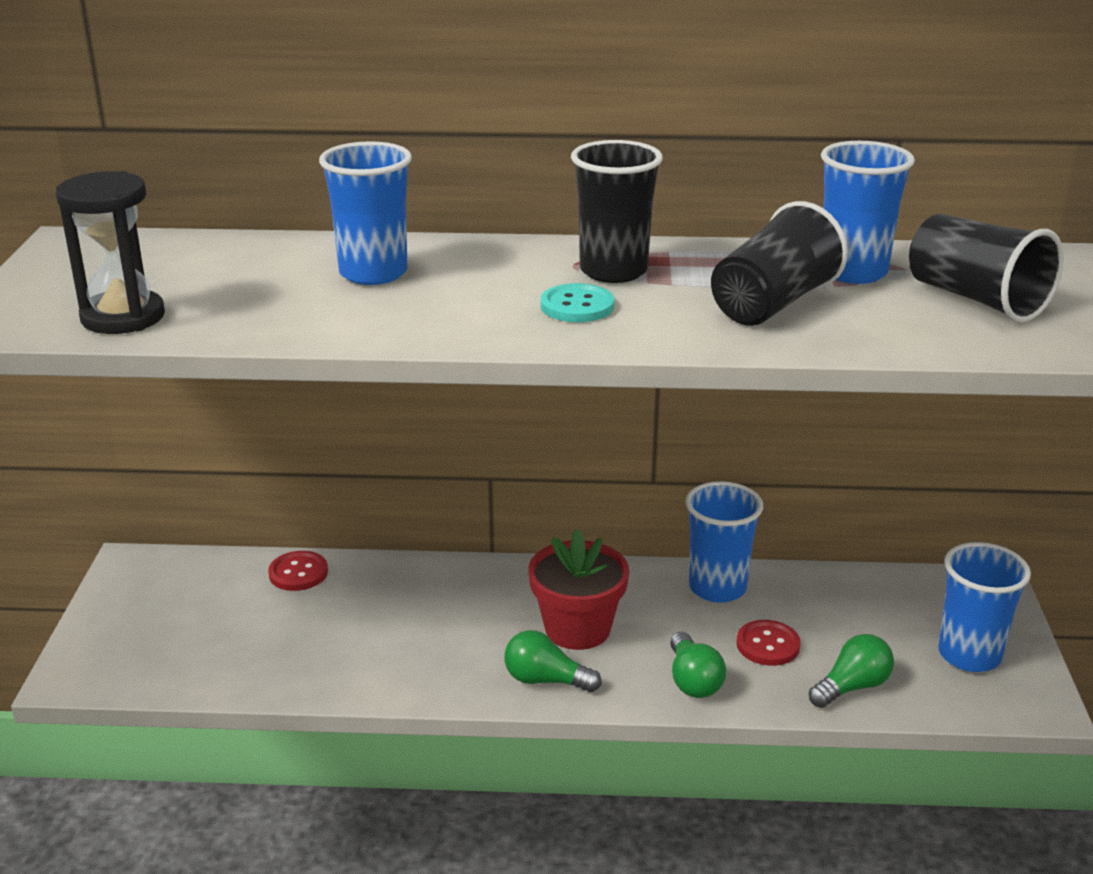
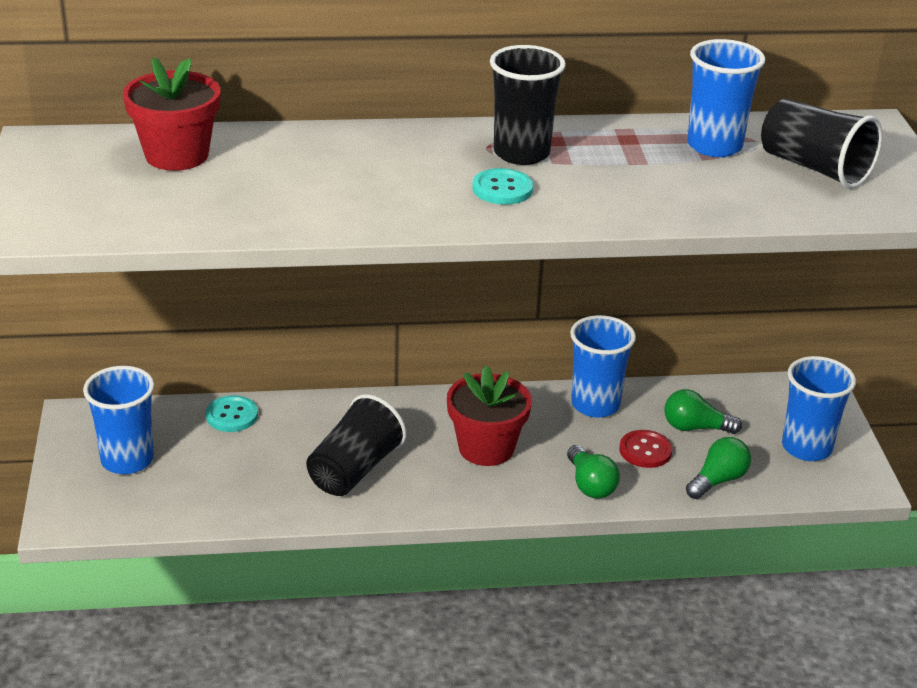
camera: 10 degrees left, 5 degrees up
(123, 317) = (128, 217): black hourglass -> none
(212, 259) = (177, 155): none -> red flower pot
(298, 573) = (232, 415): red button -> turquoise button
(373, 273) = (322, 164): blue cup -> blue cup (127, 460)
(546, 680) = (470, 493): green light bulb -> green light bulb (695, 427)
(772, 304) = (658, 180): black cup -> black cup (354, 470)

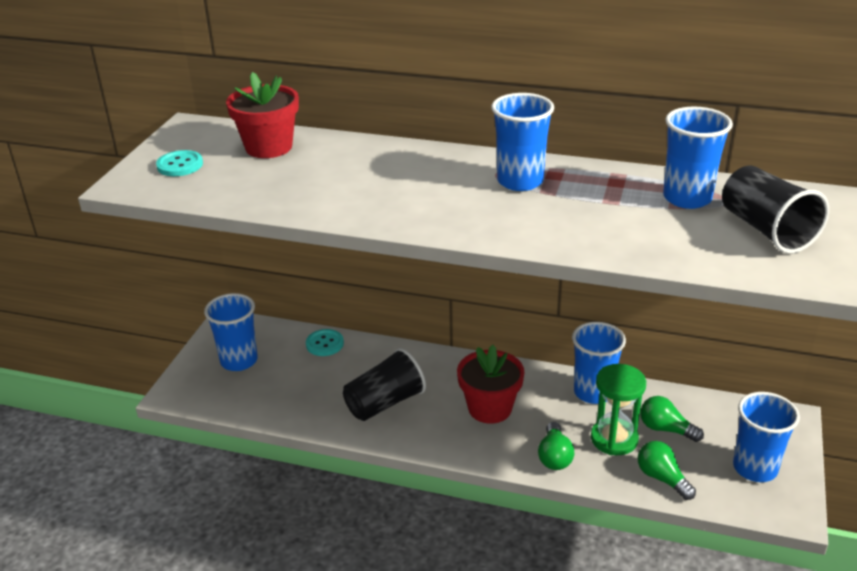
camera: 25 degrees right, 0 degrees up
(502, 189) = (483, 207): turquoise button -> turquoise button (180, 165)
(521, 153) = (520, 181): black cup -> blue cup
(645, 450) = (614, 439): red button -> green hourglass
(718, 480) = (662, 478): green light bulb -> green light bulb turned 105 degrees counterclockwise

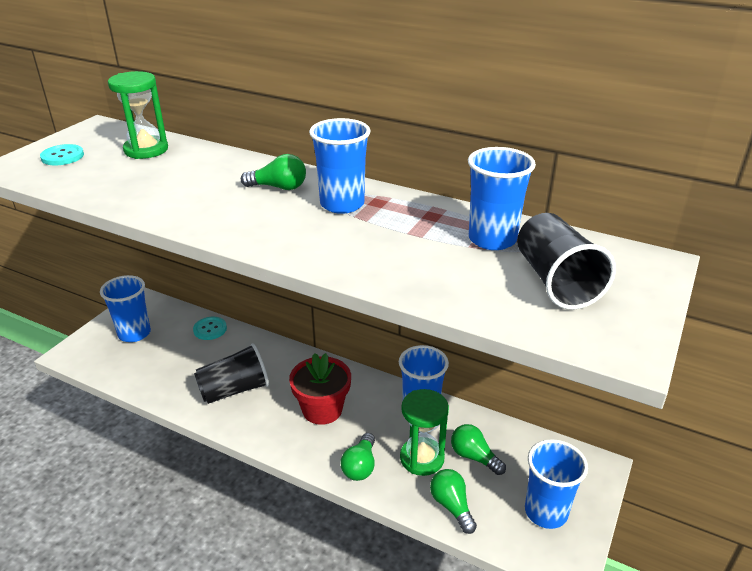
camera: 10 degrees right, 0 degrees up
(269, 147) = (146, 150): red flower pot -> green hourglass
(443, 171) = (279, 187): none -> green light bulb

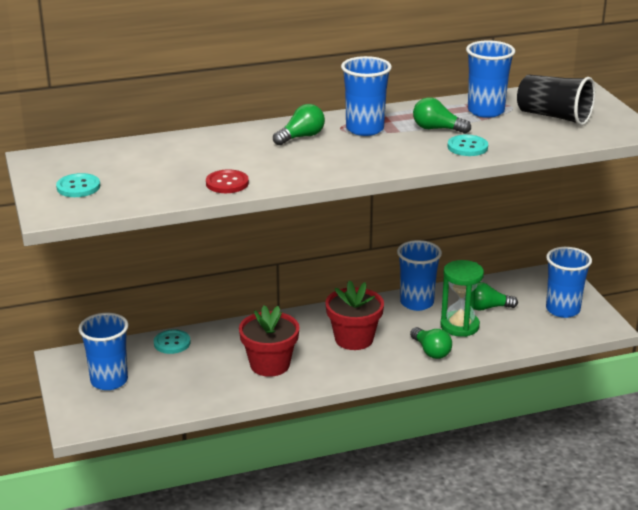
camera: 45 degrees left, 5 degrees down
(139, 200) = (227, 183): none -> red button
(146, 150) = (136, 156): green hourglass -> none
(234, 390) = (270, 364): black cup -> red flower pot
(390, 269) = (467, 147): none -> turquoise button
(452, 506) = (513, 337): green light bulb -> green light bulb (437, 129)

